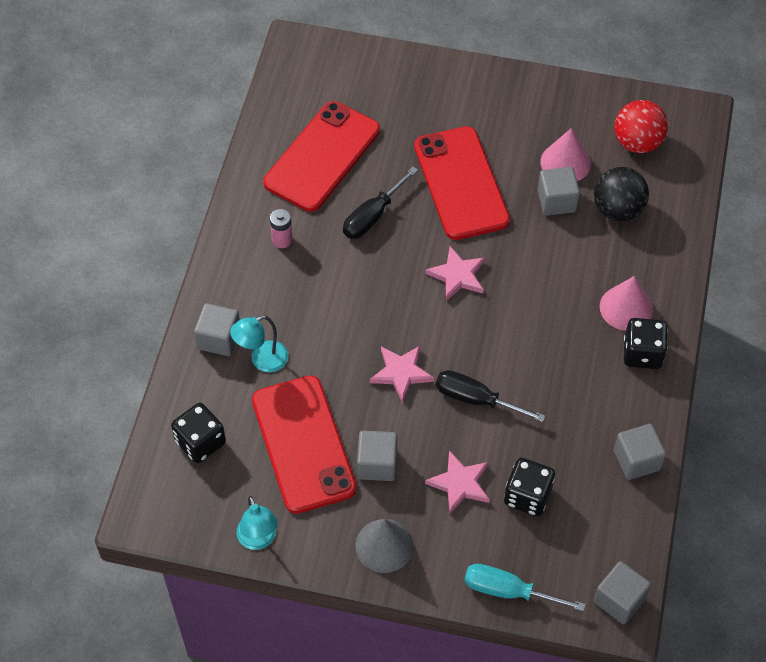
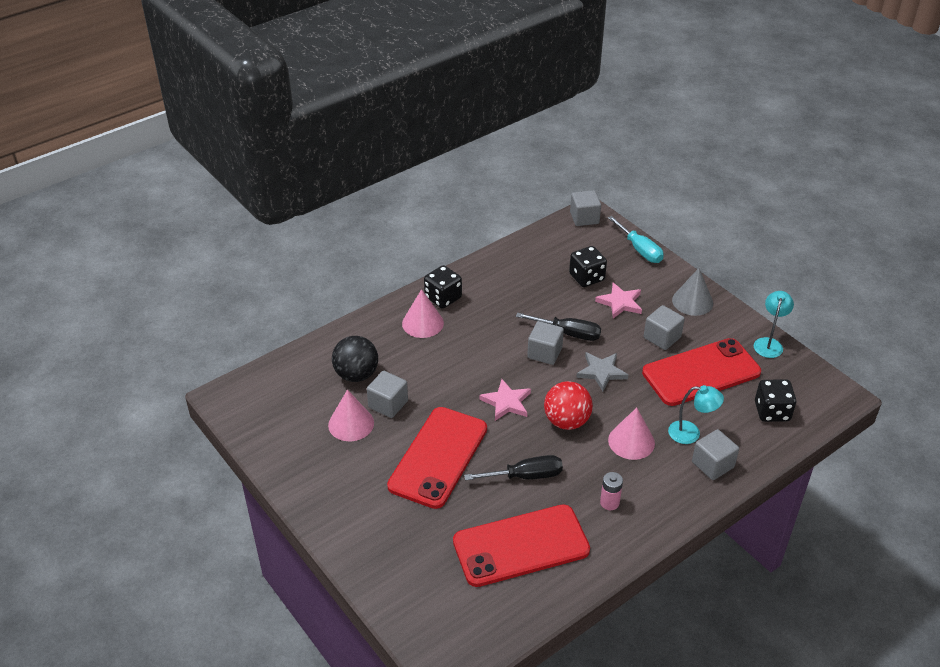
camera: 140 degrees left, 15 degrees down
(303, 444) = (701, 372): red phone -> red phone turned 45 degrees clockwise
(310, 313) = (631, 441): none -> pink cone
(401, 373) = (601, 372): pink star -> grey star
(476, 399) = (568, 333): black screwdriver -> black screwdriver turned 45 degrees counterclockwise
(636, 460) = (508, 259): grey cube -> grey cube (544, 353)
(637, 143) = (288, 404): red ball -> red ball (566, 421)

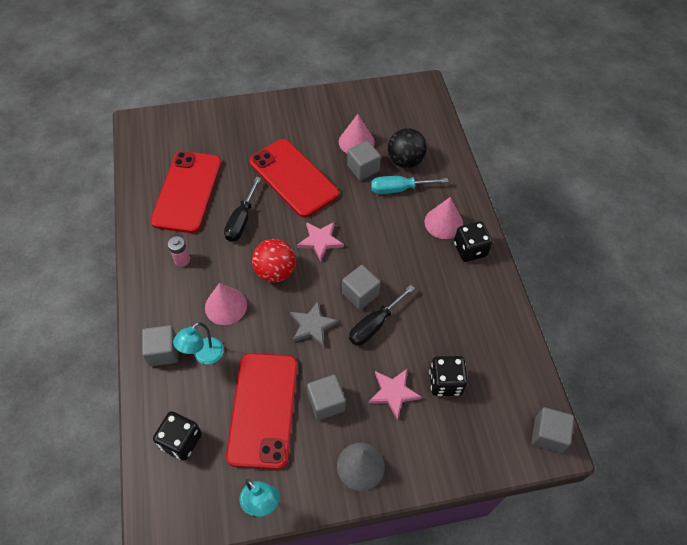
camera: 115 degrees right, 15 degrees up
(639, 250) = (468, 462): turquoise screwdriver -> turquoise screwdriver (398, 189)

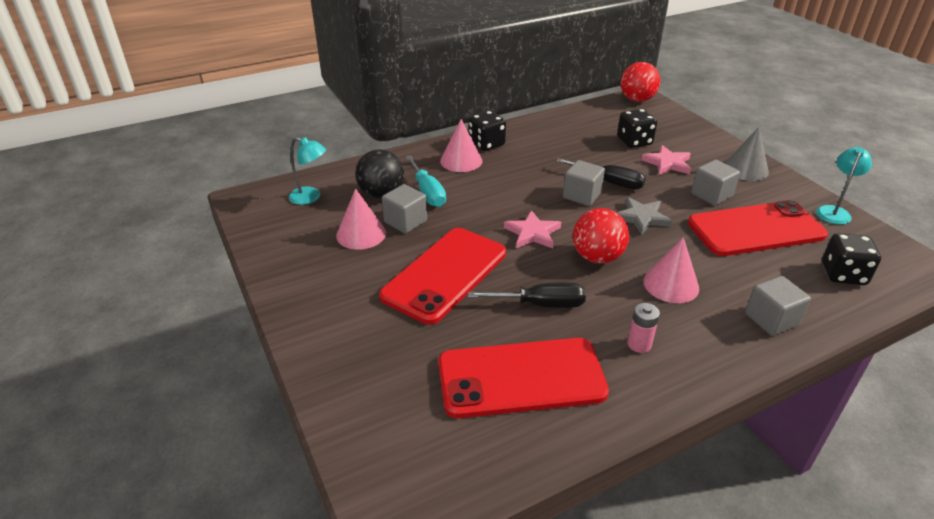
camera: 105 degrees left, 20 degrees down
(204, 356) = (744, 285): turquoise lamp -> turquoise lamp (310, 197)
(548, 435) = (637, 100): grey cube -> red ball

